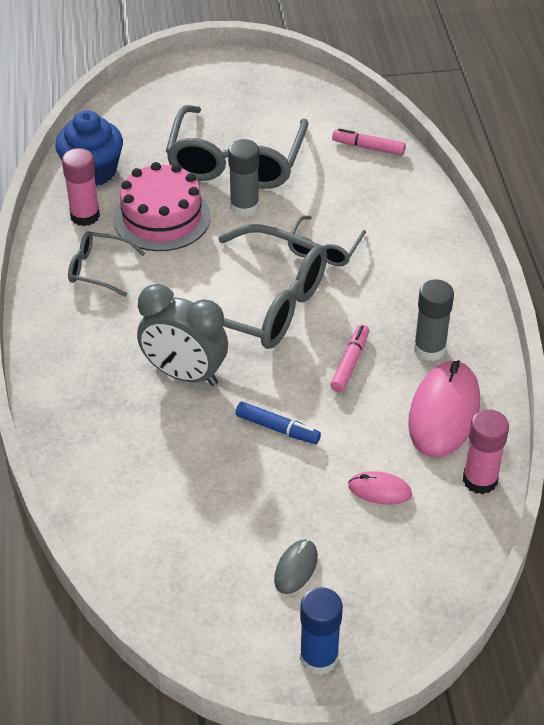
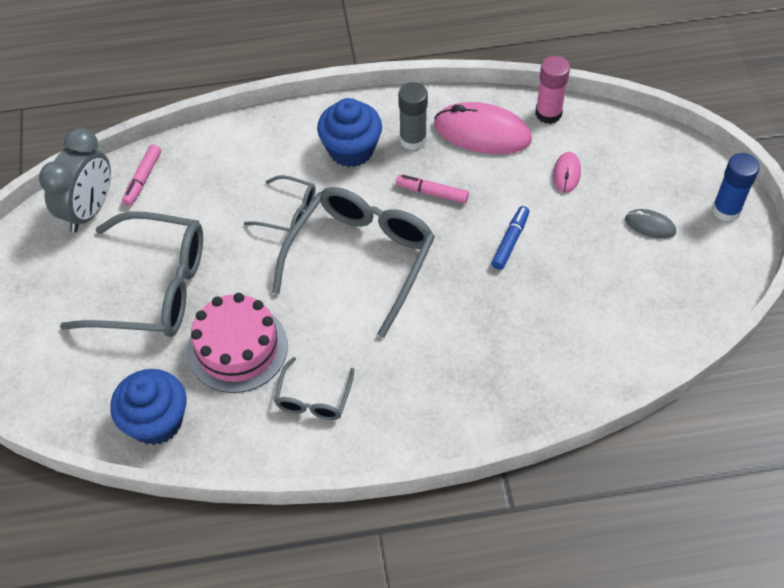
camera: 90 degrees left, 10 degrees up
(85, 216) = (230, 420): pink glue stick -> none
(184, 374) = (453, 313): grey clock -> grey clock (89, 210)
(244, 207) = (225, 277): grey glue stick -> none
(412, 297) = (351, 150): none -> blue cupcake

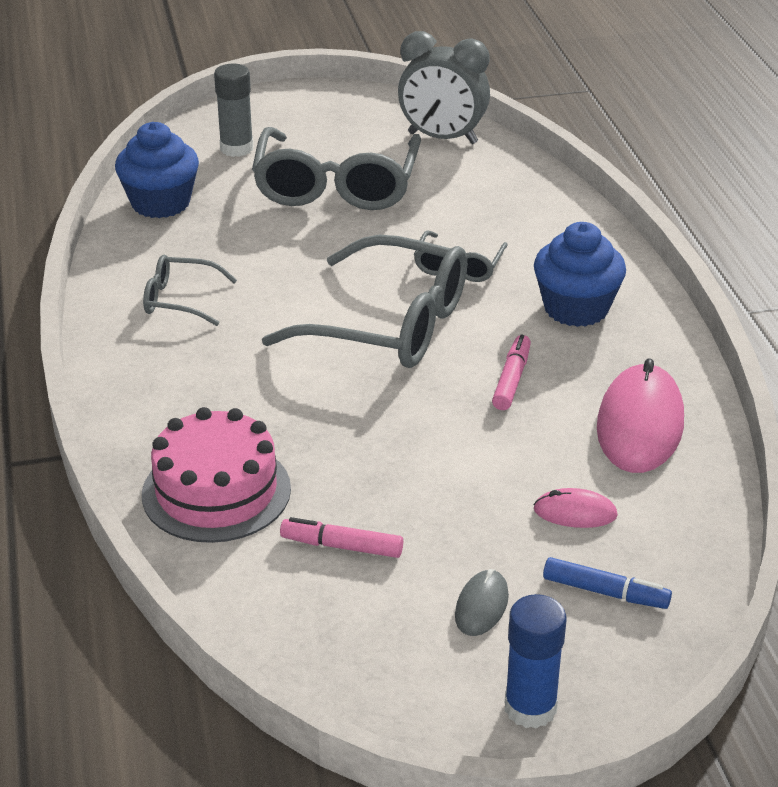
camera: 85 degrees right, 20 degrees down
(143, 179) = (494, 165): pink marker -> pink marker (341, 546)
(237, 348) = (253, 245): pink cake -> pink cake (216, 491)
(413, 139) = (608, 360): grey glue stick -> grey glue stick (236, 148)
(510, 241) = (432, 453): blue marker -> blue marker (605, 592)
(548, 113) = (700, 494): pink glue stick -> none

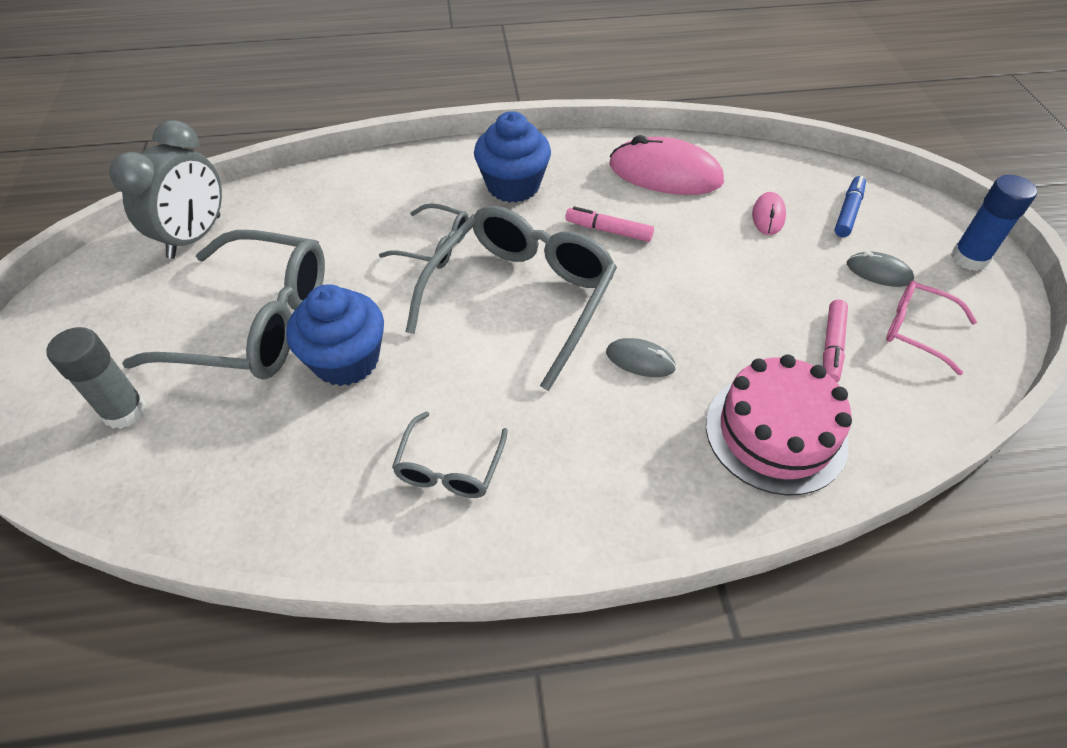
camera: 85 degrees left, 15 degrees up
(161, 203) = (225, 492): blue cupcake -> blue cupcake (346, 360)
(309, 403) = (640, 360): none -> grey mouse
(377, 626) = (917, 330): none -> pink glasses

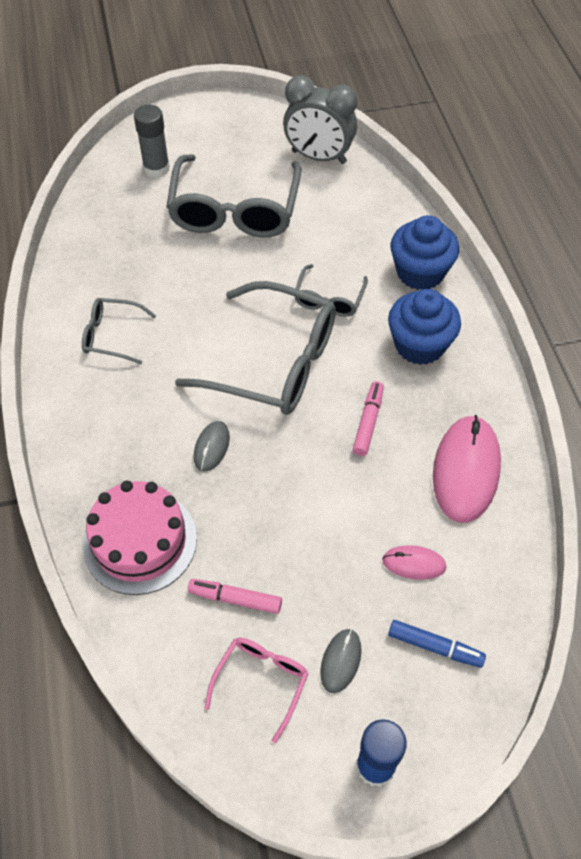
camera: 85 degrees right, 5 degrees up
(346, 360) = (202, 265): blue cupcake -> blue cupcake (420, 272)

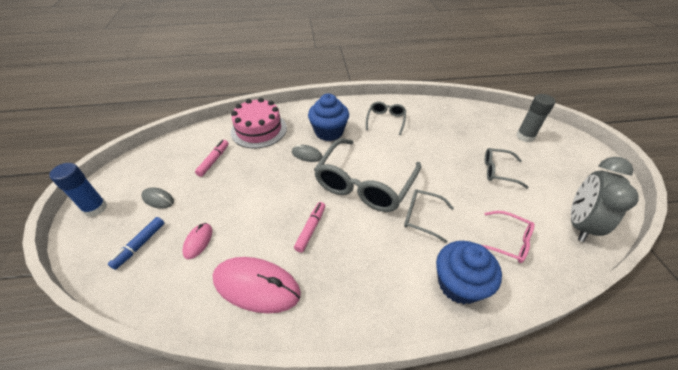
camera: 95 degrees right, 10 degrees down
(234, 210) = (498, 171): grey glasses -> grey glasses, size x0.49
(261, 682) = (166, 168): pink glasses -> pink glasses (507, 241)
(368, 422) = (311, 229): pink marker -> pink marker turned 90 degrees counterclockwise
(419, 345) = (378, 272): blue cupcake -> blue cupcake (329, 132)

